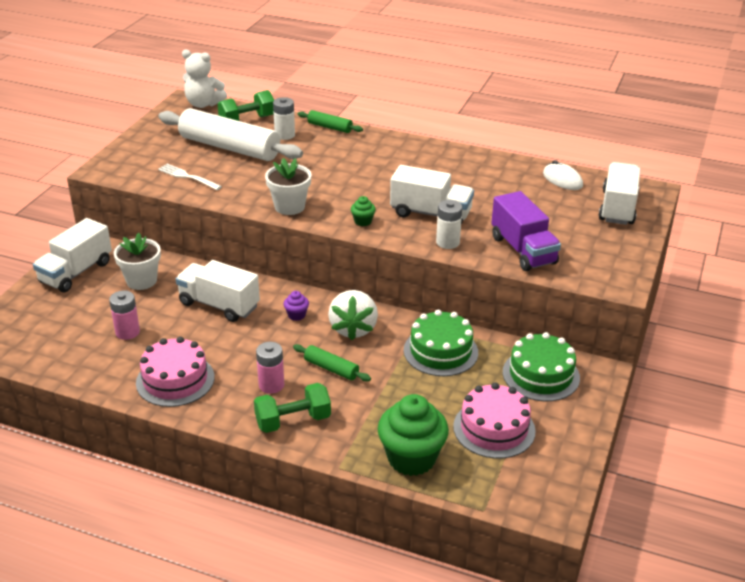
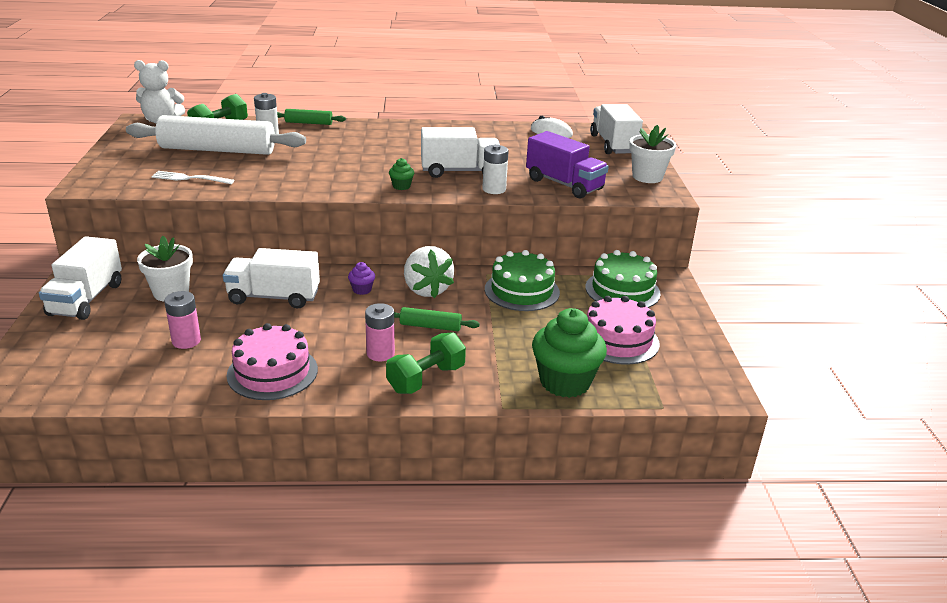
camera: 25 degrees left, 5 degrees down
(289, 207) = (319, 186): white flower pot -> white flower pot (647, 177)

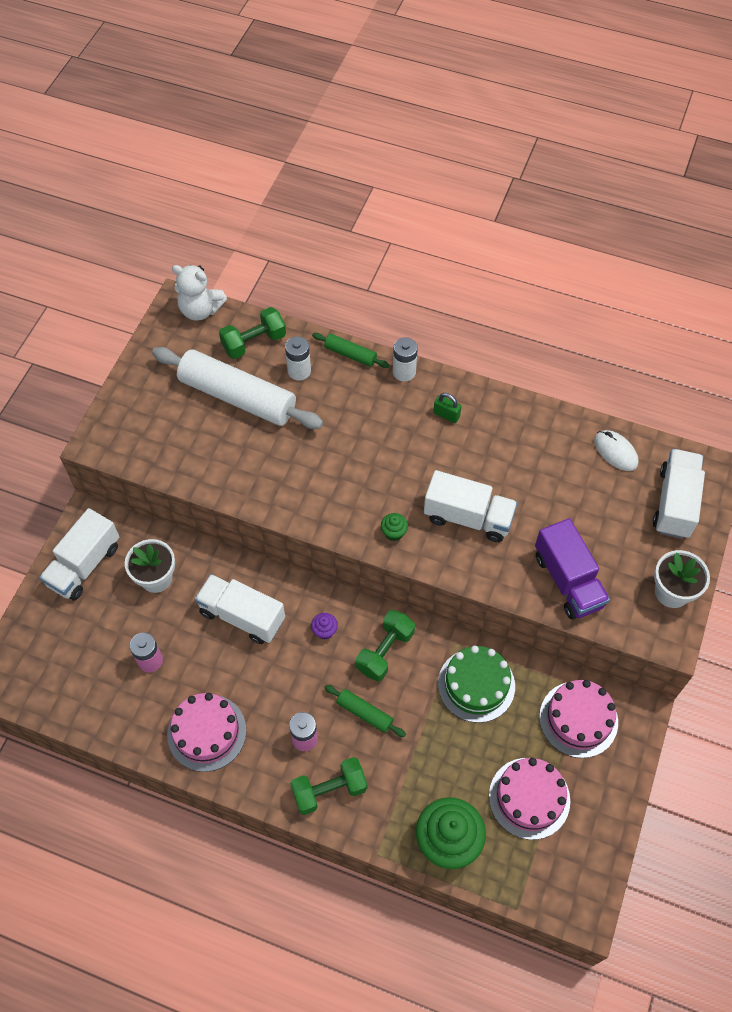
camera: 25 degrees right, 30 degrees up
(190, 178) = (195, 454): white fork -> none
(407, 135) = (446, 415): none -> green padlock
(426, 290) = (385, 651): white strawberry -> green dumbbell
(494, 189) = (486, 568): white battery -> white battery (404, 372)
(622, 290) = (578, 719): green cake -> pink cake

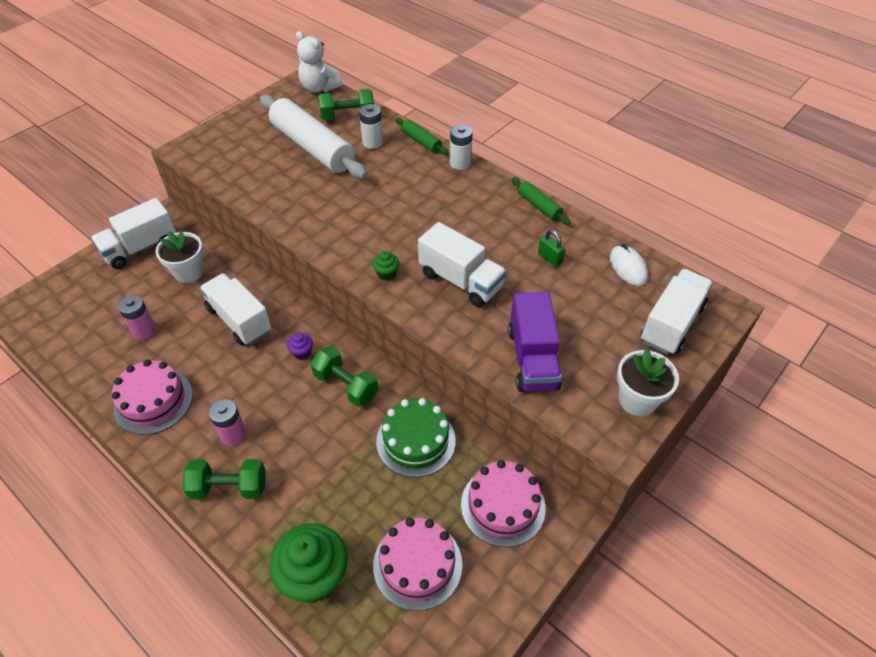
camera: 20 degrees right, 10 degrees down
(364, 713) = (299, 431): green rolling pin -> green rolling pin (539, 206)
(385, 651) = (346, 385): green dumbbell -> green dumbbell turned 75 degrees clockwise
(446, 415) = (481, 201): green padlock -> green padlock (549, 258)

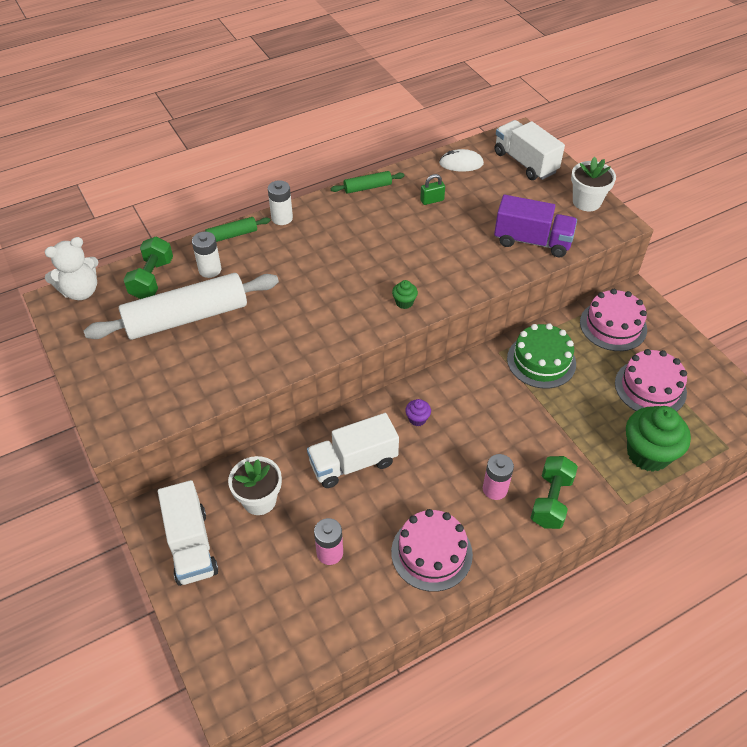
camera: 70 degrees left, 0 degrees up
(346, 385) = (468, 394): green dumbbell -> none
(461, 281) = (434, 258): white truck -> none

